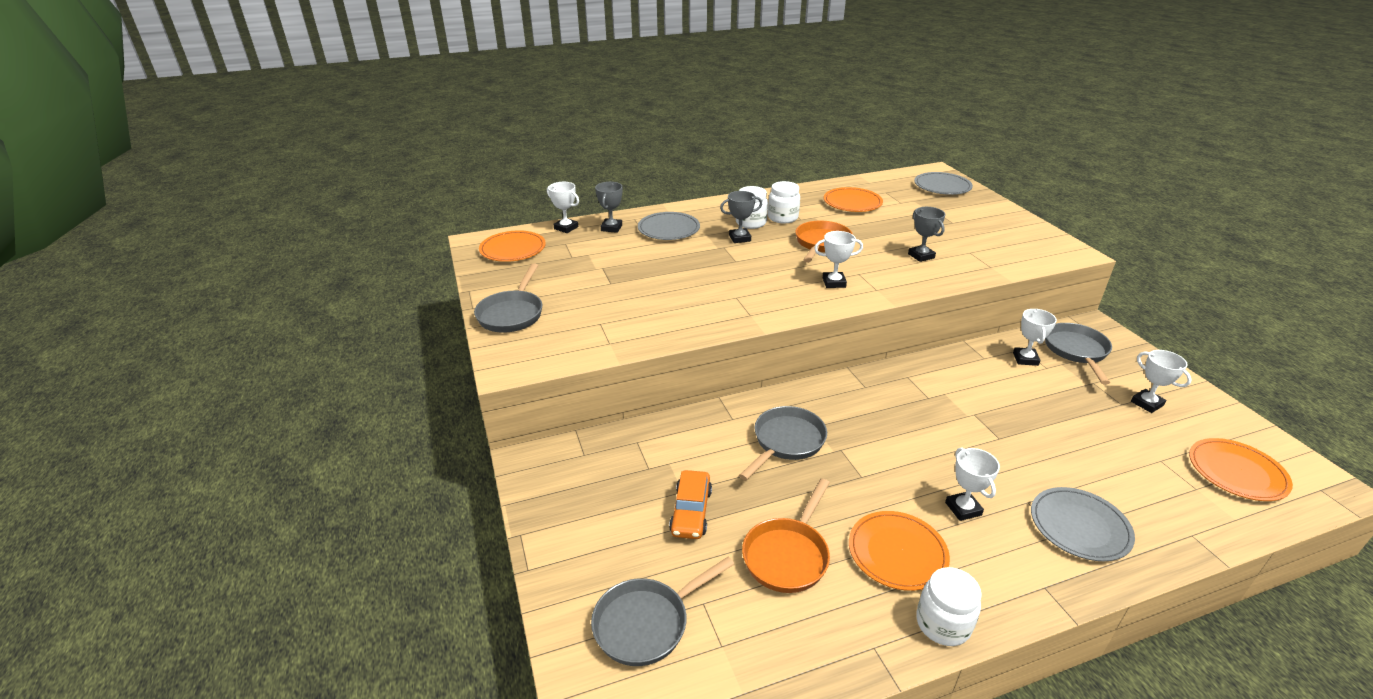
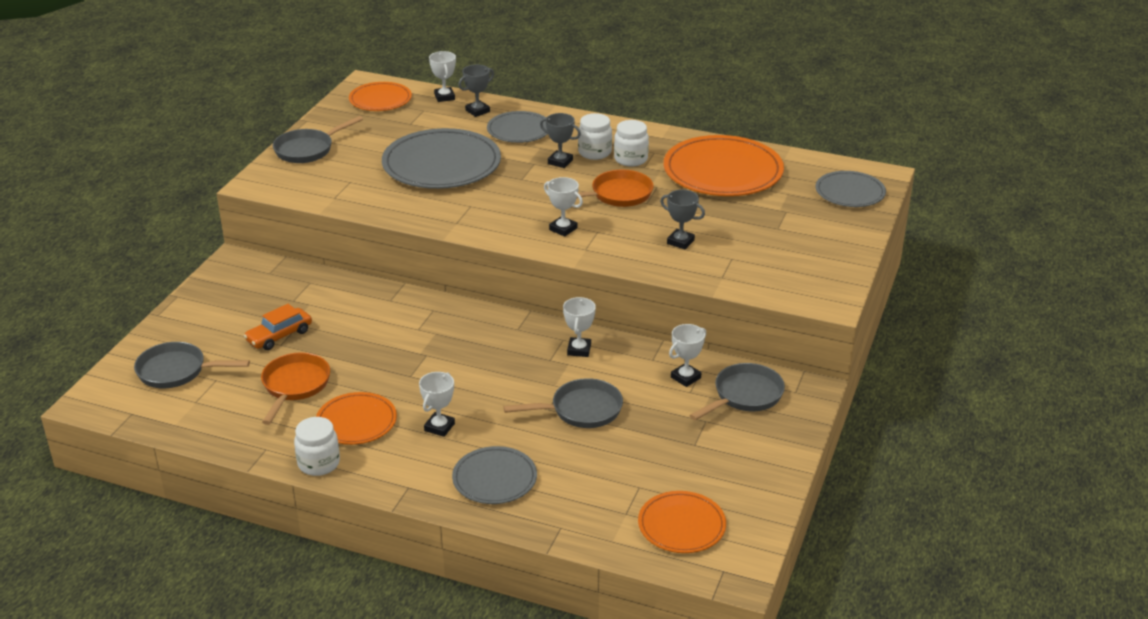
camera: 40 degrees right, 0 degrees up
(654, 276) = (441, 164): none -> grey plate
(786, 442) = (399, 332): grey pan -> grey pan (581, 410)
(788, 555) = (294, 386): orange pan -> orange pan turned 120 degrees clockwise
(852, 202) = (723, 171): orange plate -> orange plate, size x1.76
(921, 256) = (680, 242): grey trophy -> grey trophy turned 75 degrees counterclockwise
(1147, 403) = (717, 455): white trophy -> white trophy (579, 350)

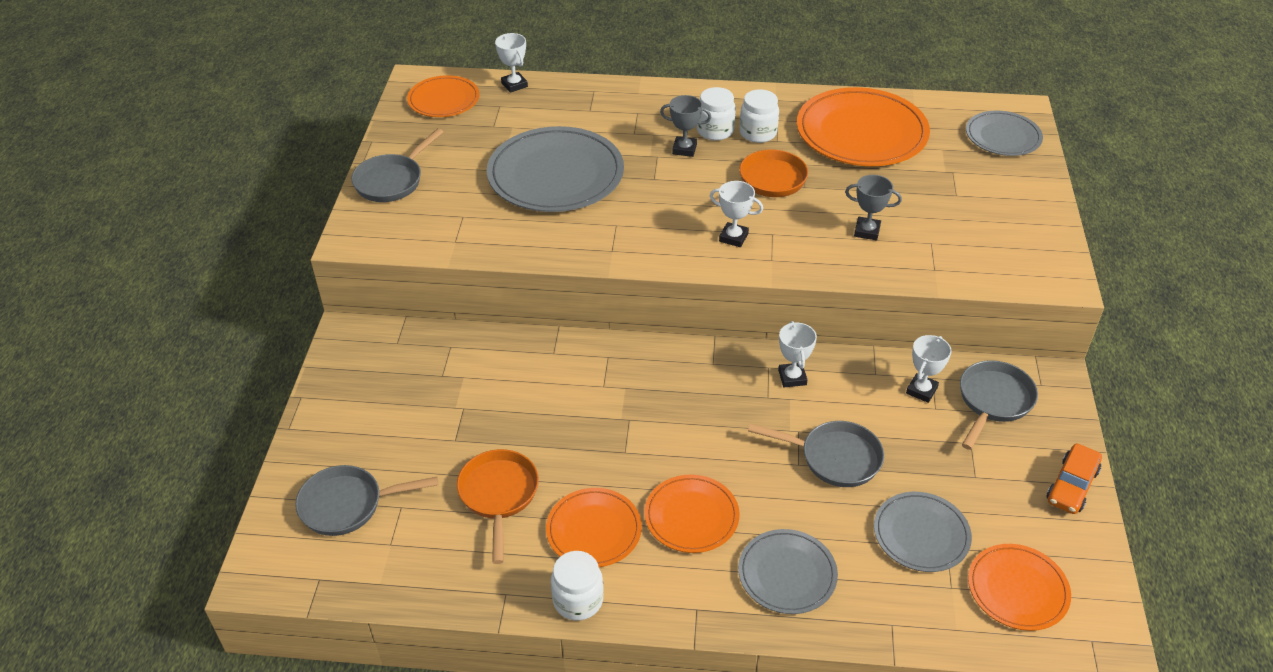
camera: 15 degrees left, 10 degrees up
(279, 336) = (448, 428): orange car -> orange car (1072, 485)
(439, 427) = (691, 516): white trophy -> orange plate
(477, 111) = (560, 97): grey trophy -> none
(519, 130) = (619, 115): grey plate -> grey plate (921, 534)
(581, 410) = (834, 458): grey pan -> grey pan turned 45 degrees clockwise

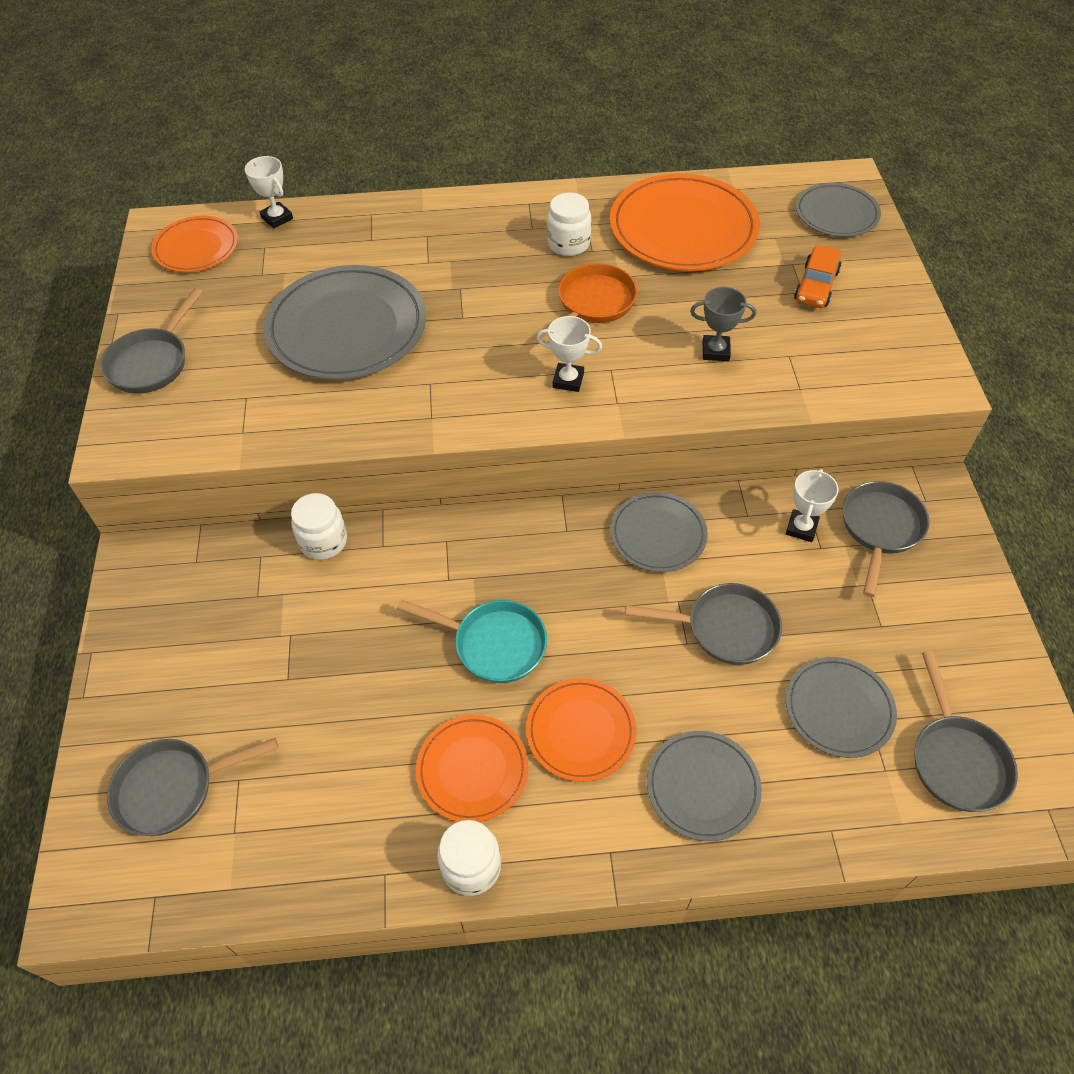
camera: 10 degrees left, 10 degrees up
(499, 496) = (353, 744): orange pan -> none
(631, 440) = (493, 644): none -> turquoise pan
(684, 149) = (489, 275): grey trophy -> none
(715, 131) = (520, 247): white jar -> white jar (323, 541)
(792, 377) = (658, 534): white trophy -> grey plate
(1017, 589) = (956, 759): orange plate -> grey pan
(1072, 485) = (985, 619): orange car -> orange car (816, 286)

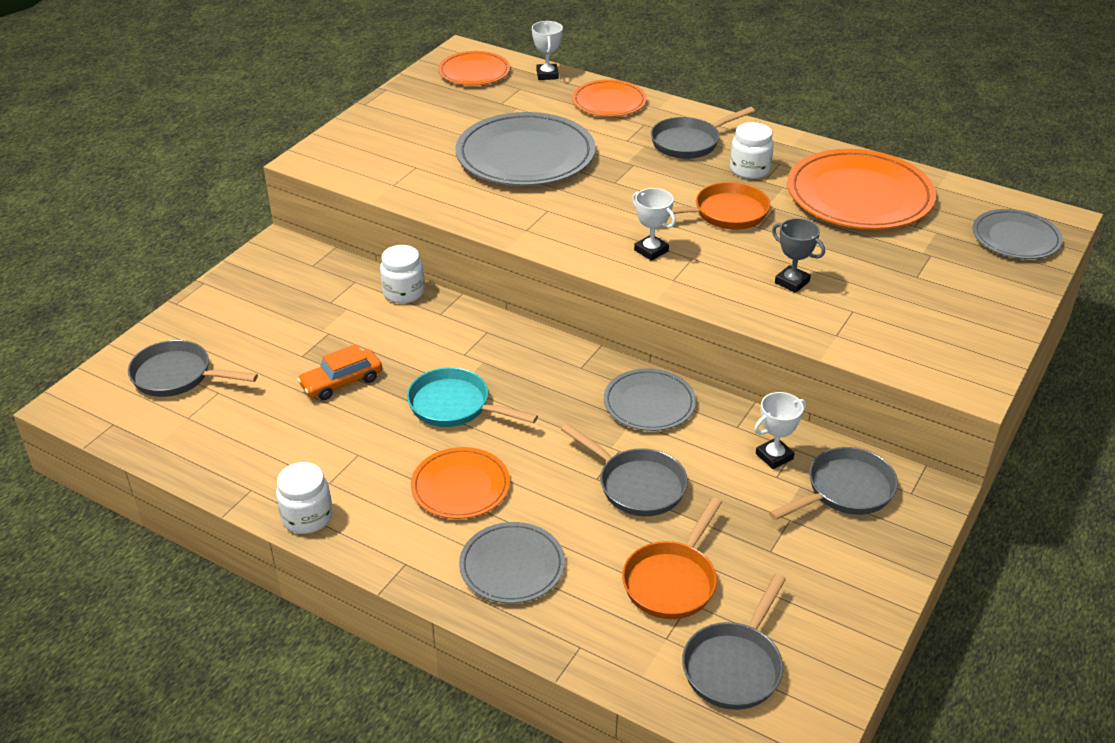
camera: 35 degrees right, 15 degrees down
(152, 362) = (378, 124): grey pan -> grey pan (689, 142)
(472, 770) = (364, 467): orange plate -> orange plate (609, 102)
(493, 644) = (455, 406): turquoise pan -> turquoise pan turned 150 degrees clockwise
(816, 286) = (934, 277): orange car -> orange car (341, 382)
(839, 709) = (672, 581): grey plate -> orange pan

